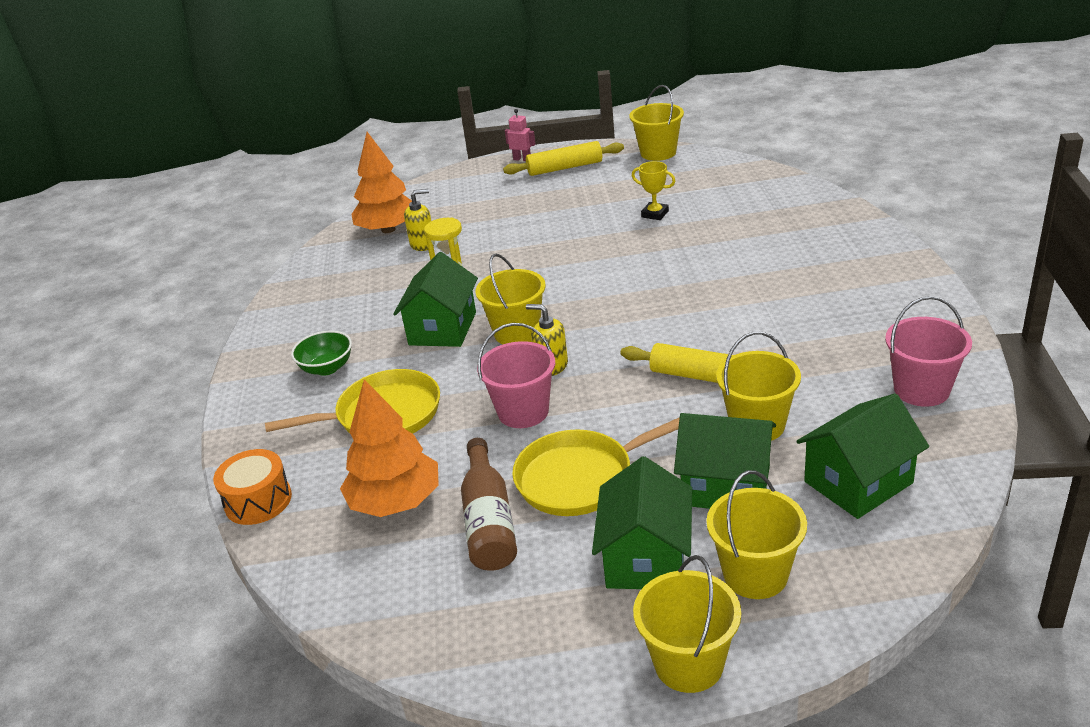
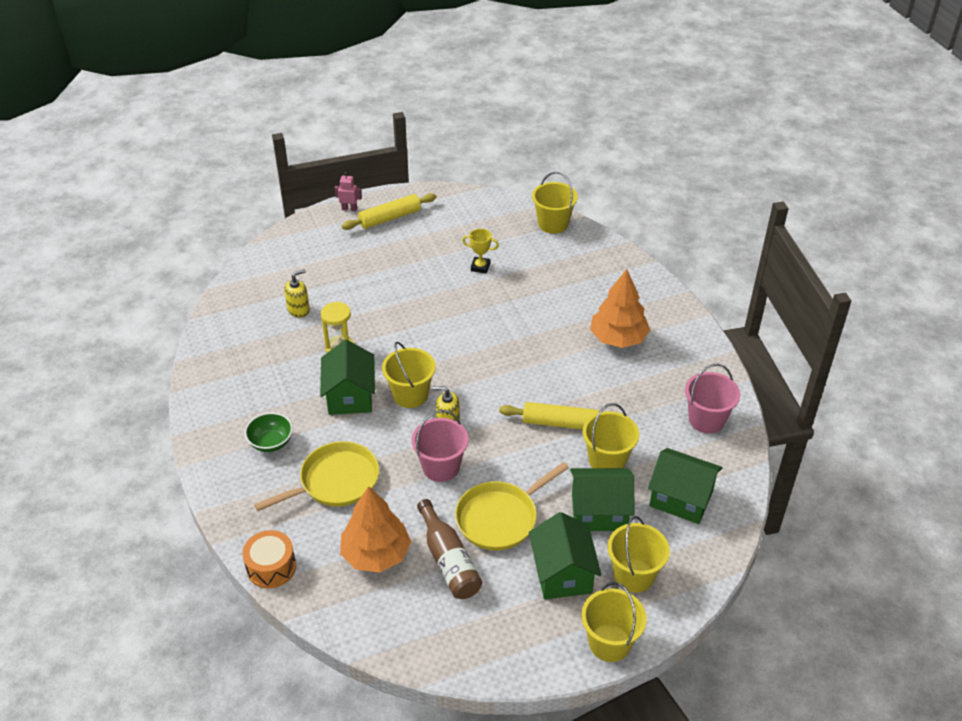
camera: 20 degrees left, 10 degrees up
(388, 229) = (261, 295): orange tree -> orange tree (618, 338)
(658, 153) = (463, 198): yellow bucket -> yellow bucket (553, 224)
(858, 482) = (681, 498): green house -> green house turned 75 degrees clockwise

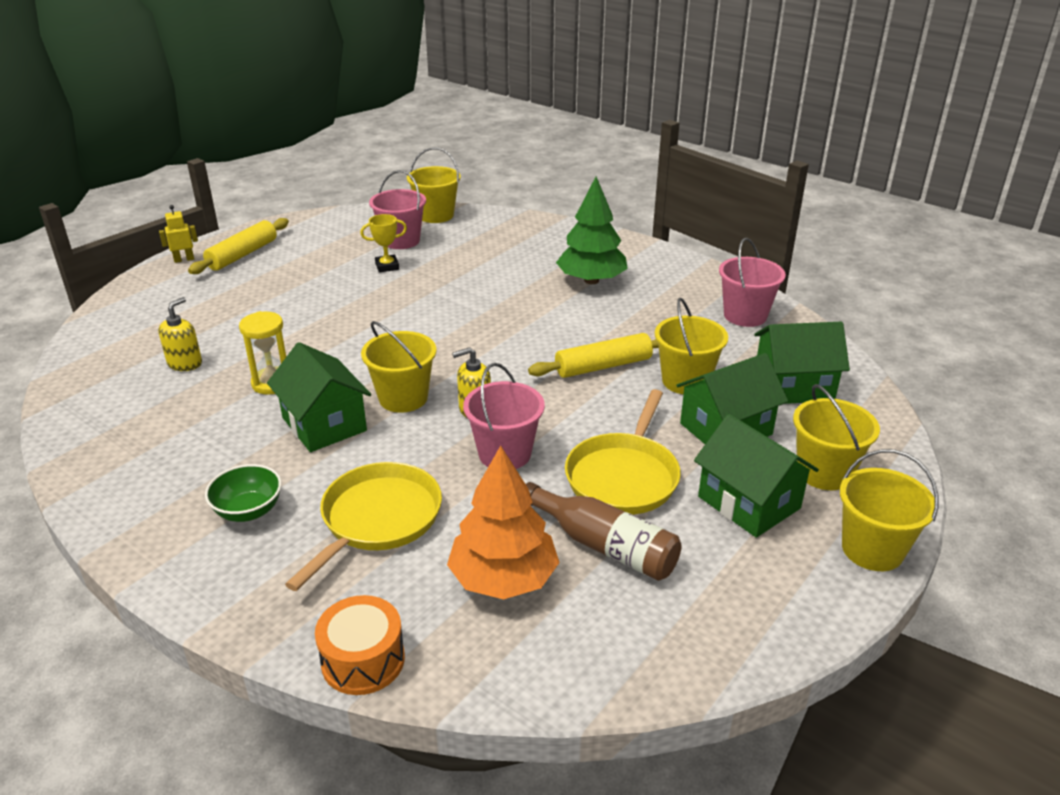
camera: 30 degrees left, 10 degrees down
(349, 209) = (184, 259): pink robot -> yellow robot
(508, 243) = (401, 241): none -> pink bucket
(618, 338) = (591, 280): orange tree -> green tree

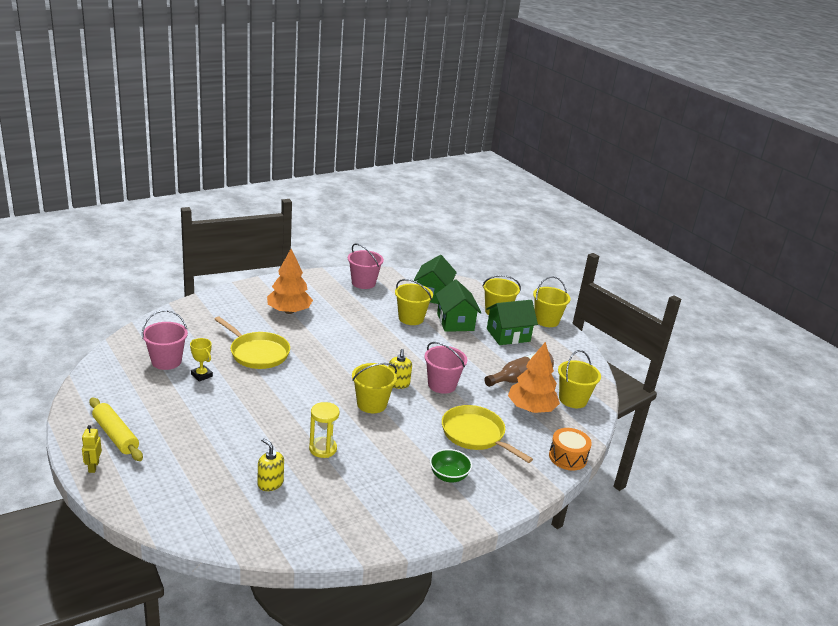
camera: 75 degrees left, 5 degrees down
(324, 424) = (381, 436): green house -> none
(387, 266) = (201, 375): yellow trophy -> yellow trophy turned 45 degrees counterclockwise
(436, 215) = (139, 338): yellow bucket -> yellow bucket (573, 399)
(591, 280) = (289, 311): green tree -> orange tree
(603, 366) = (382, 335): yellow rolling pin -> none
(623, 476) = (476, 358): yellow pan -> yellow pan (257, 353)

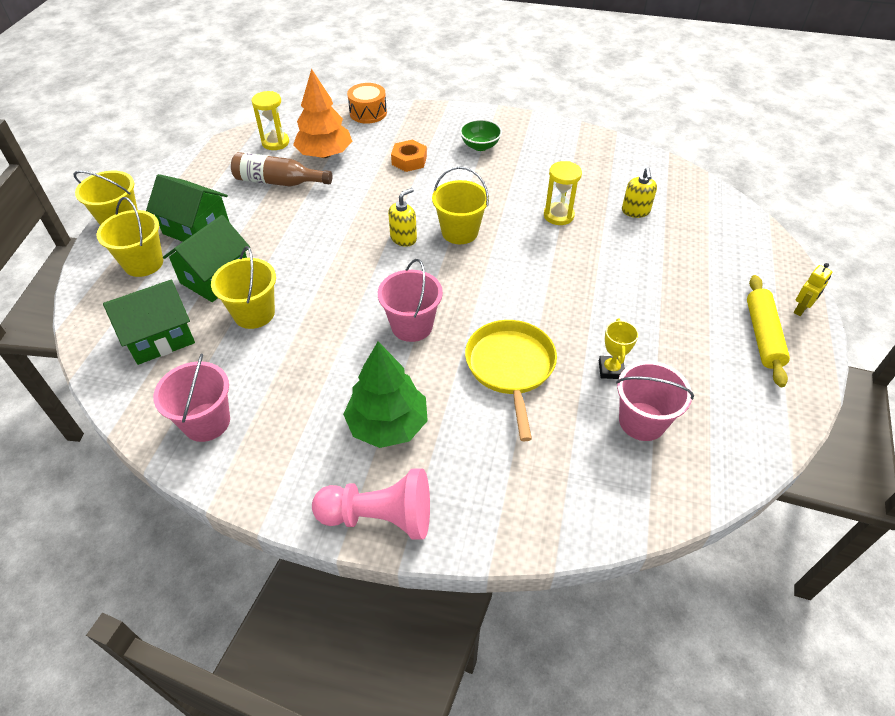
camera: 130 degrees left, 20 degrees up
(255, 289) = (379, 517): none -> pink pawn
(289, 311) = (387, 425): orange tree -> green tree
(442, 385) = (363, 214): pink bucket -> pink bucket (412, 326)
(475, 434) = (409, 160): yellow pan -> orange nut
(573, 399) = (275, 142): yellow bucket -> yellow hourglass

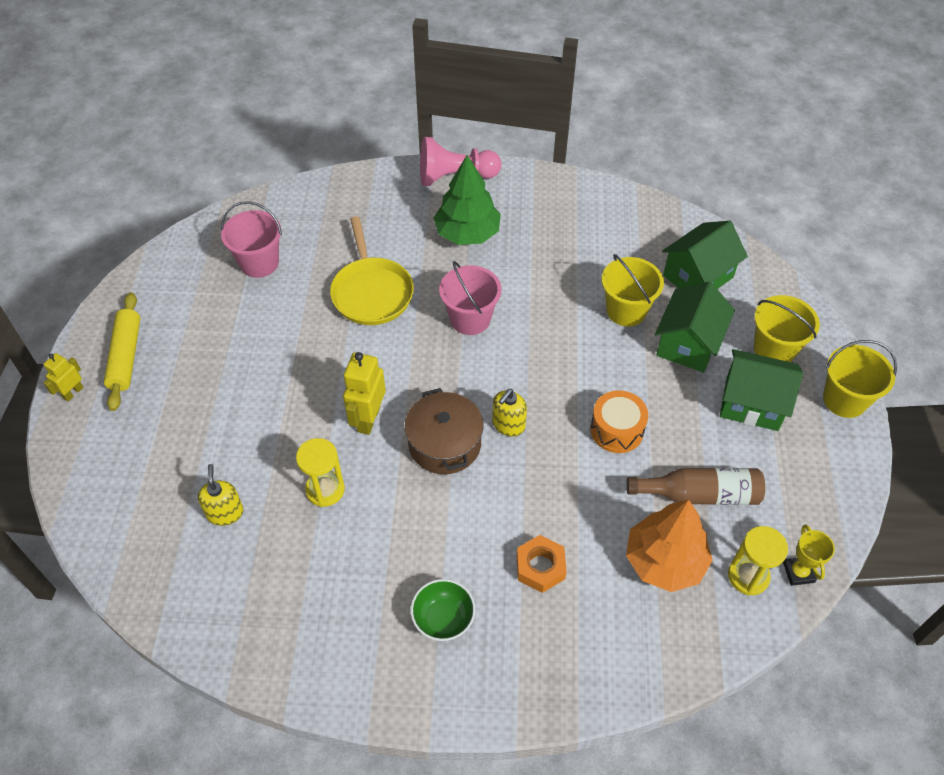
camera: 170 degrees right, 5 degrees up
(206, 422) = (611, 217): pink bucket -> none
(368, 113) = (641, 679): orange drum -> orange drum (616, 430)
(459, 232) = (444, 444): yellow bucket -> brown pot
(521, 256) = (368, 419): none -> yellow robot
(611, 370) = (280, 302): yellow trophy -> yellow trophy (798, 572)

